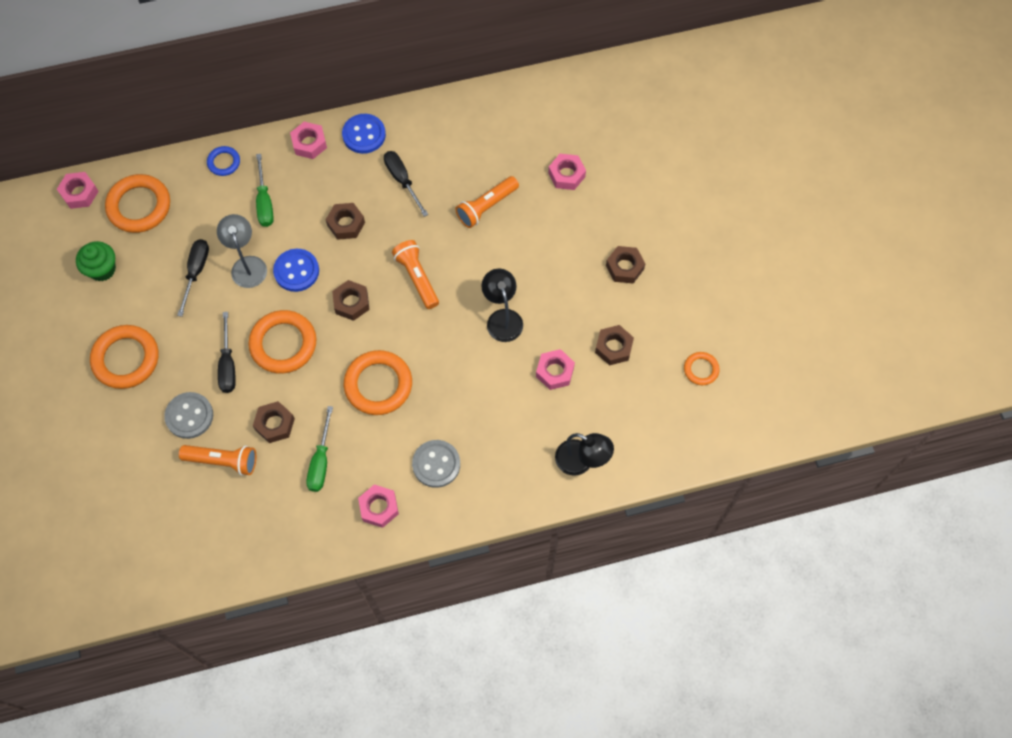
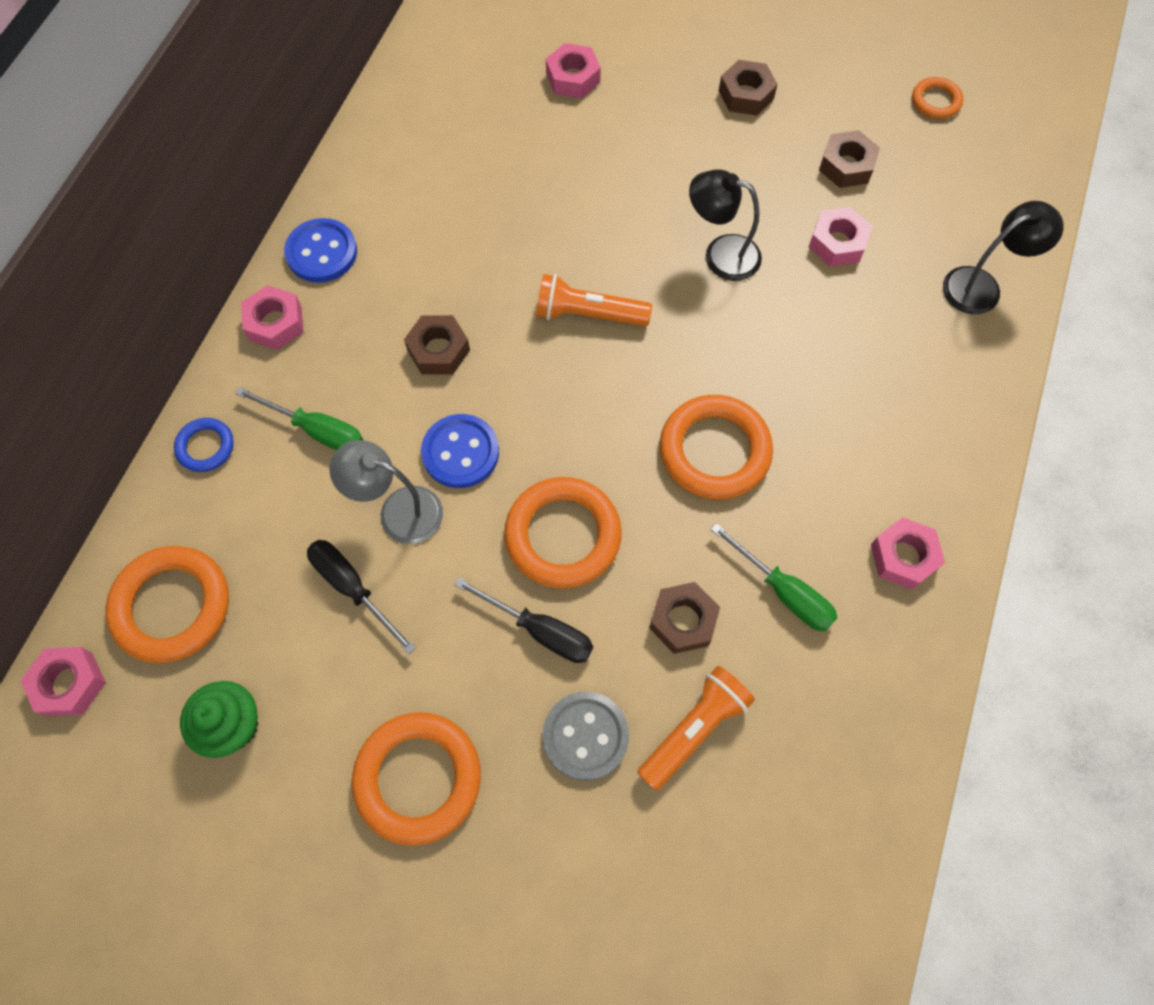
camera: 55 degrees left, 0 degrees up
(351, 303) = (565, 412): brown nut -> none
(402, 180) = (429, 249): black screwdriver -> none
(436, 464) = (881, 449): grey button -> none
(486, 207) = (547, 181): orange flashlight -> none

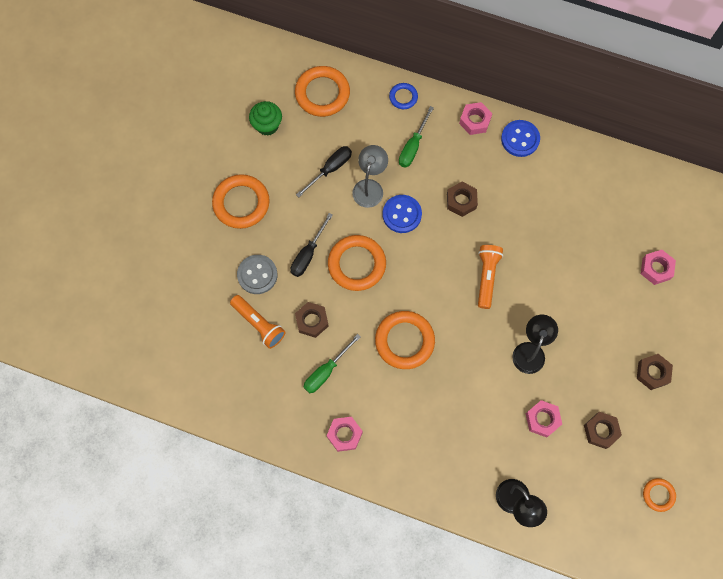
camera: 90 degrees right, 5 degrees up
(69, 684) = (287, 58): pink nut -> none

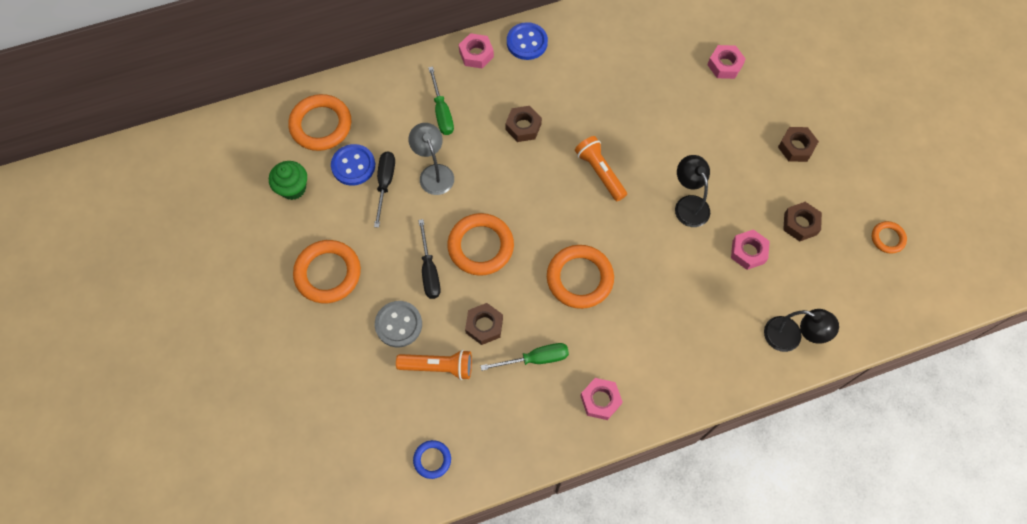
camera: 40 degrees left, 5 degrees down
(326, 371) = (535, 359): green screwdriver -> green screwdriver turned 105 degrees counterclockwise
(402, 214) = (482, 175): blue button -> blue button (353, 166)
(403, 97) = (397, 78): blue ring -> blue ring (432, 460)

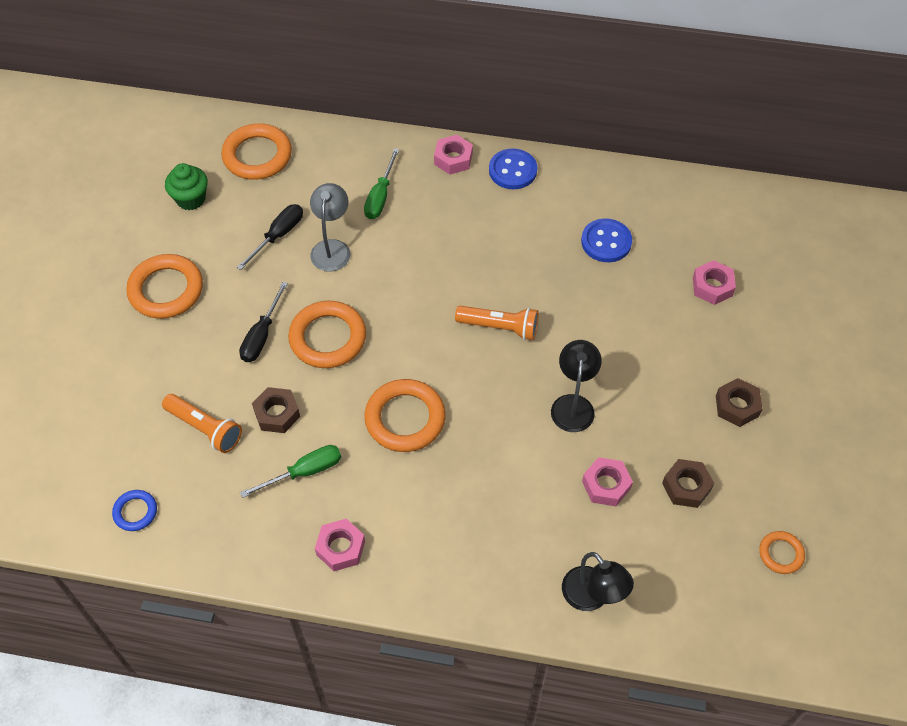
camera: 30 degrees right, 10 degrees down
(353, 166) = (260, 205): blue button -> blue button (606, 242)
(398, 324) = (196, 370): grey button -> none
(523, 127) = (452, 247): brown nut -> none
(535, 359) = (304, 472): green screwdriver -> green screwdriver turned 45 degrees counterclockwise
(600, 172) = (500, 327): orange flashlight -> orange flashlight turned 105 degrees clockwise

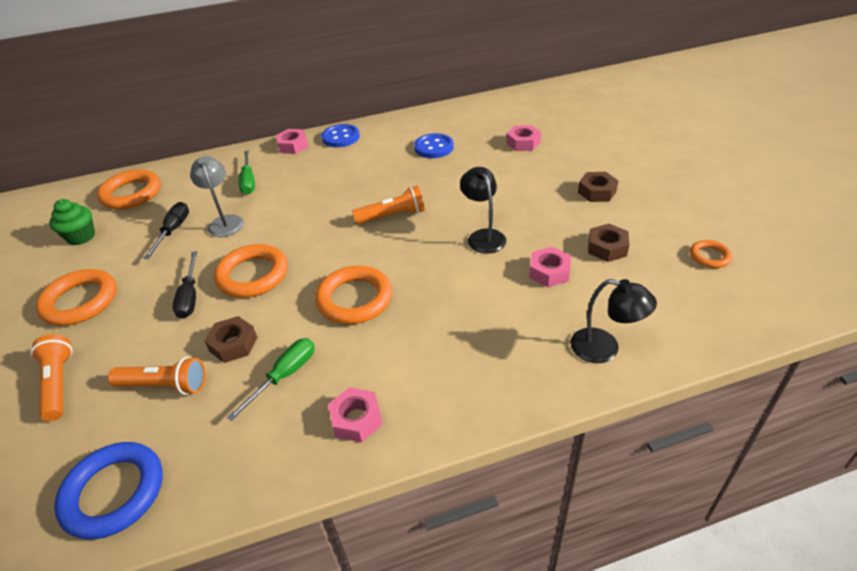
camera: 25 degrees left, 15 degrees down
(124, 380) = (59, 384): none -> orange flashlight
(135, 512) = (114, 492): blue ring -> blue ring, size x1.91

